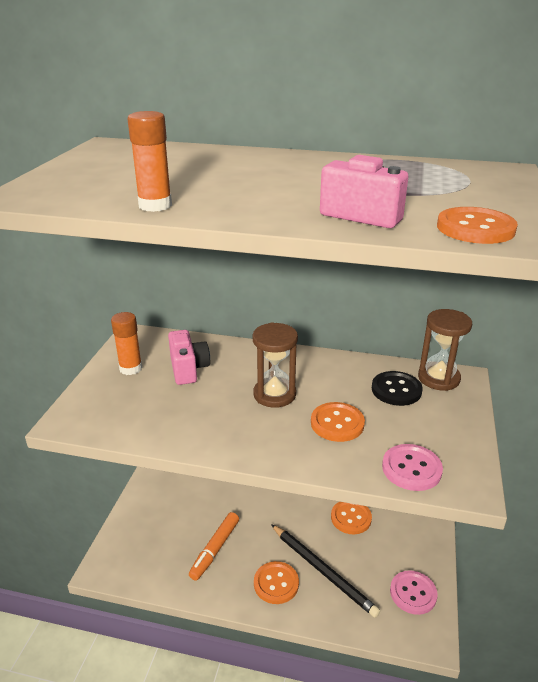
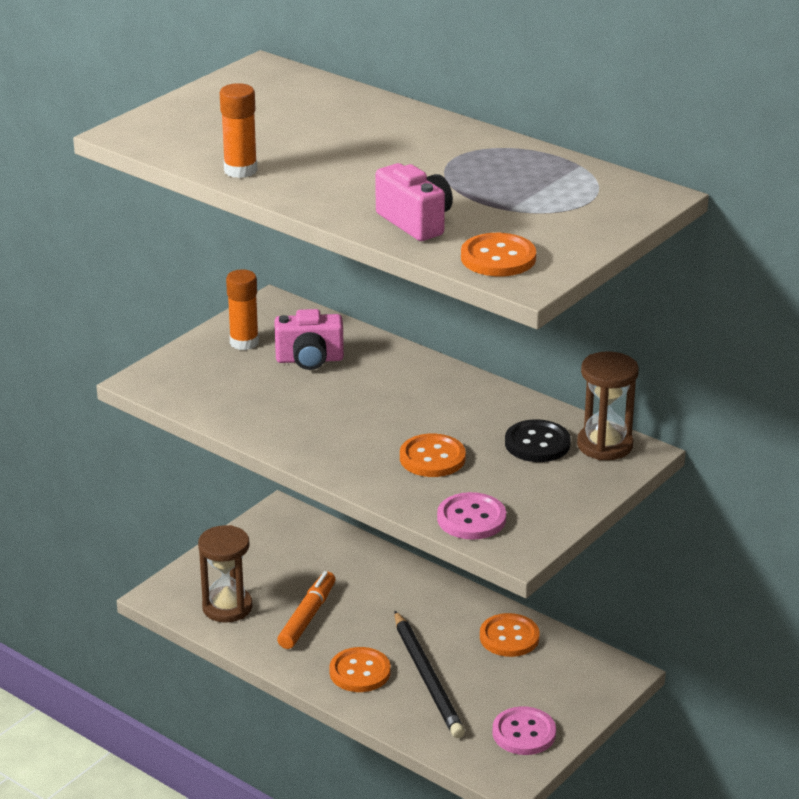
camera: 25 degrees right, 0 degrees up
(188, 369) = (309, 360): pink camera -> pink camera turned 75 degrees clockwise
(215, 549) = (307, 617): orange marker -> orange marker turned 150 degrees clockwise
(274, 394) = (387, 411): brown hourglass -> brown hourglass (227, 607)

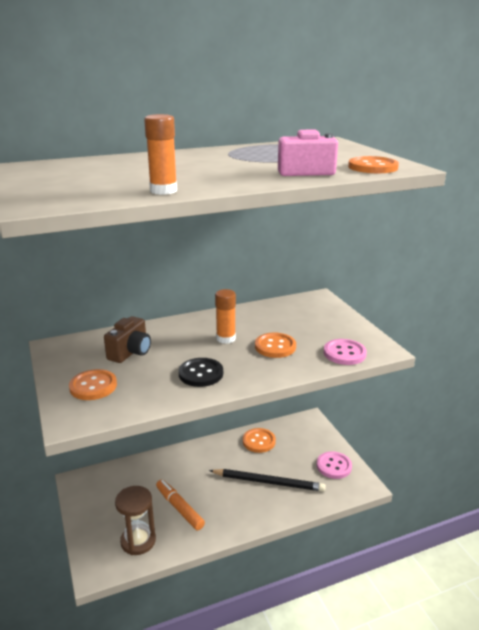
camera: 60 degrees left, 5 degrees down
(244, 342) = (80, 368): orange glue stick -> orange glue stick (226, 338)
(309, 360) = (130, 352): pink camera -> brown camera
(360, 672) = (244, 506): orange button -> orange button (93, 386)
(537, 443) = (289, 316): black button -> black button (201, 374)
(605, 445) = (306, 302): brown hourglass -> none

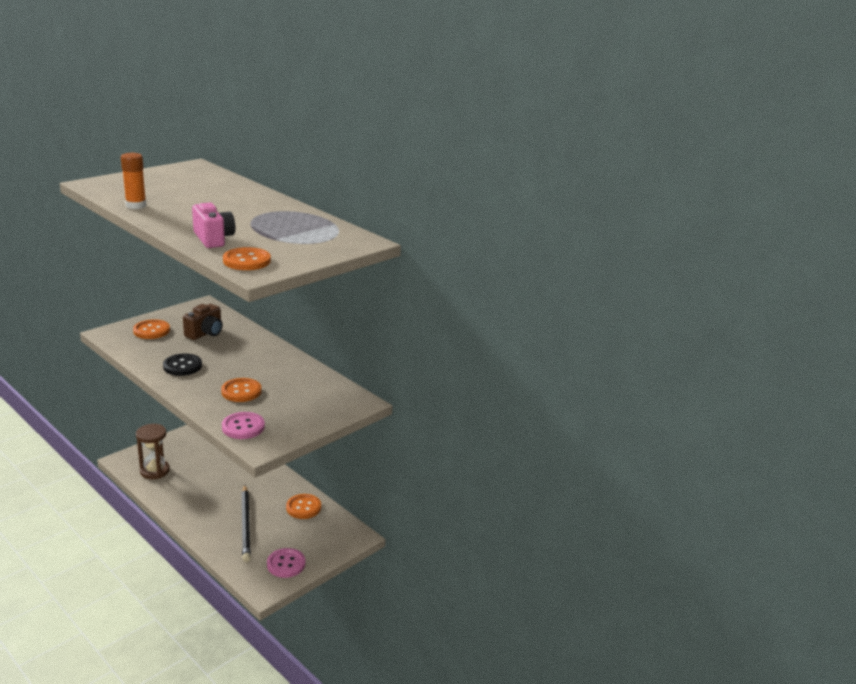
camera: 65 degrees right, 0 degrees up
(130, 352) = (205, 333): brown camera -> brown camera turned 60 degrees counterclockwise
(179, 508) = (196, 482): orange marker -> none
(226, 338) = (246, 367): orange glue stick -> none

